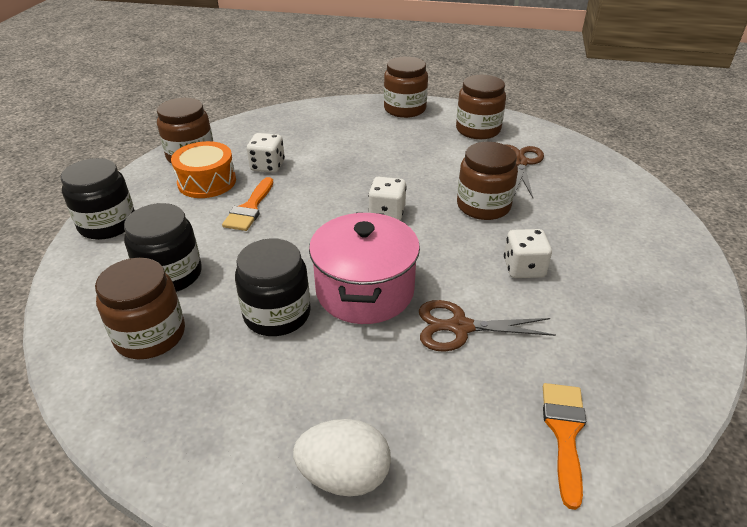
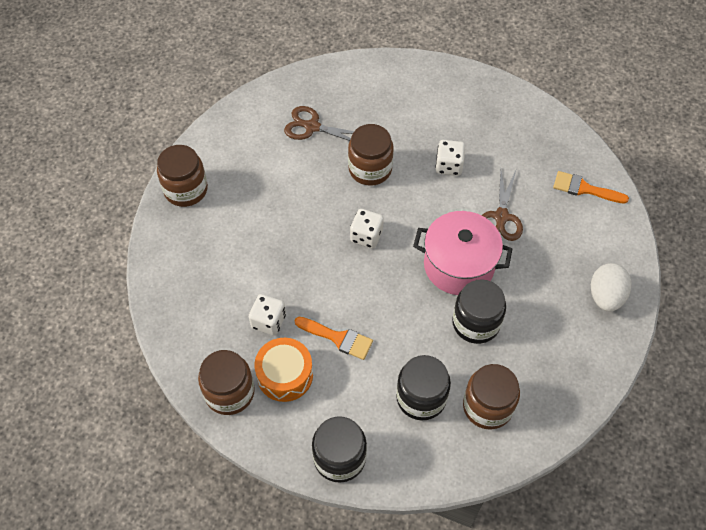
camera: 80 degrees left, 20 degrees up
(478, 130) = (247, 140): brown jar -> none

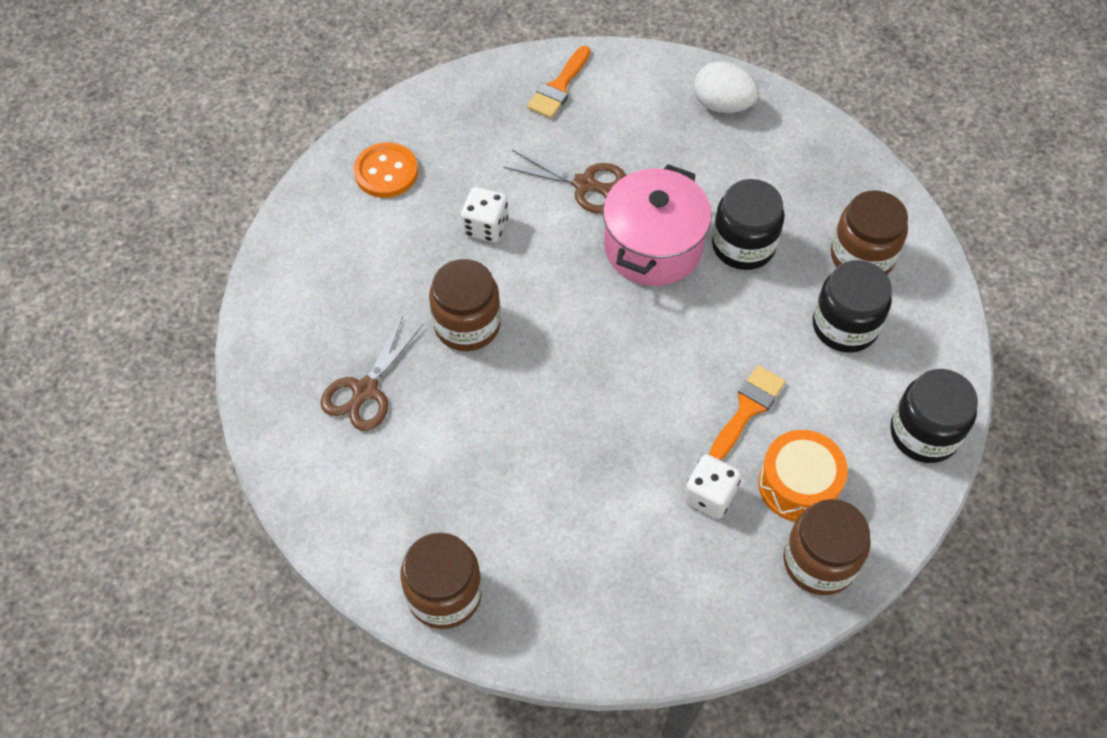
camera: 80 degrees left, 0 degrees up
(366, 236) = (585, 348): white dice -> none
(477, 105) = (386, 172): none -> orange button

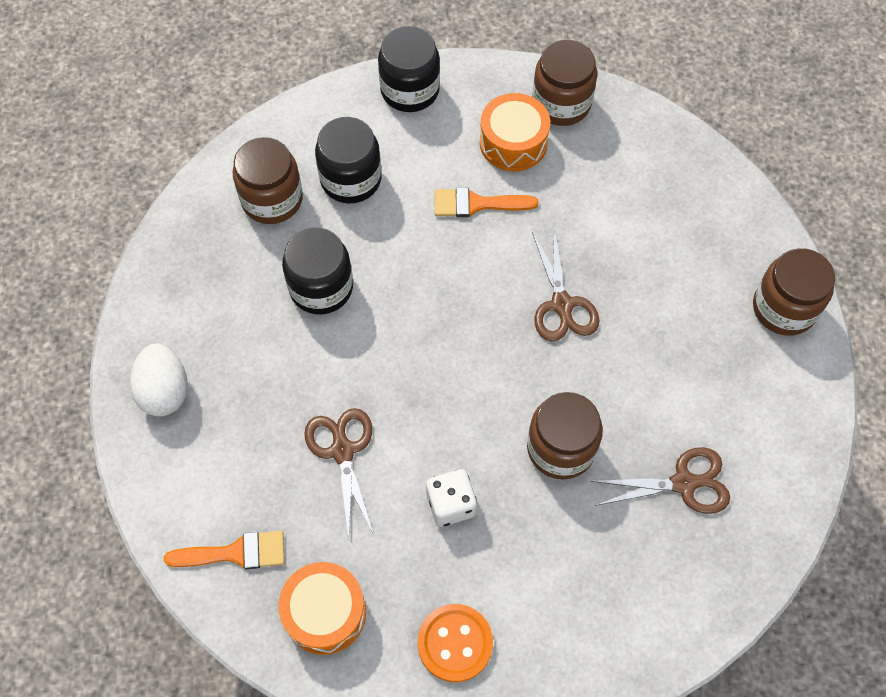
camera: 125 degrees left, 5 degrees up
(473, 114) = (325, 612): none -> orange drum
(592, 410) = (562, 304): none -> brown scissors
(653, 247) = (372, 354): pink pot -> none
(709, 496) = (567, 190): white dice -> none

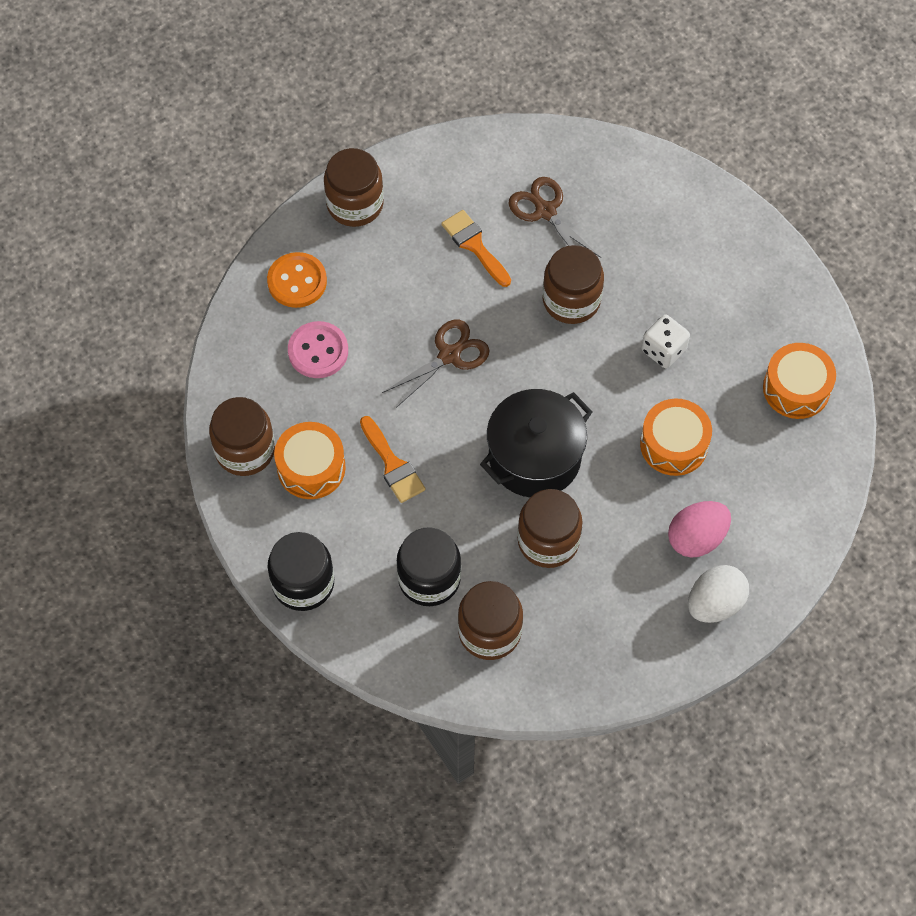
camera: 120 degrees left, 0 degrees up
(235, 553) = (798, 472): orange brush -> orange brush (474, 245)
(236, 413) = (696, 538): none -> pink egg
(321, 287) = (548, 540): black jar -> brown jar
(342, 451) = (674, 444): brown scissors -> orange drum
(409, 321) = (534, 457): none -> black pot
(455, 643) = (758, 297): orange button -> orange button (297, 281)
(629, 200) = (318, 351): none -> pink button

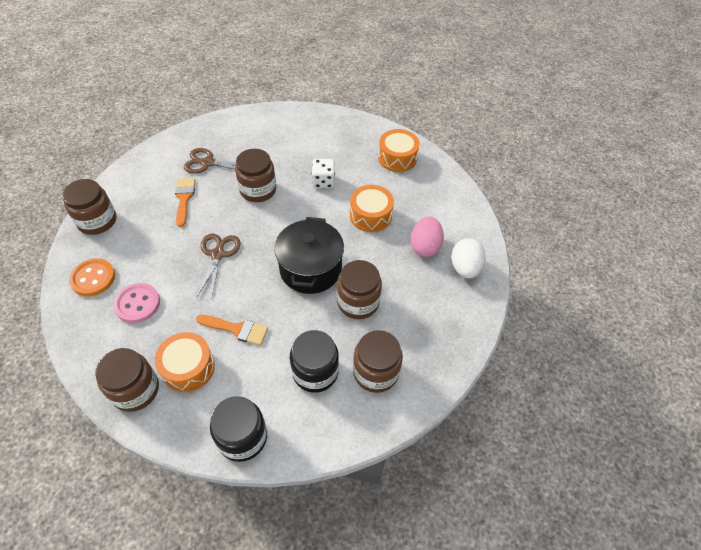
camera: 45 degrees left, 10 degrees down
(474, 245) = (184, 198): orange brush -> orange brush turned 75 degrees clockwise

